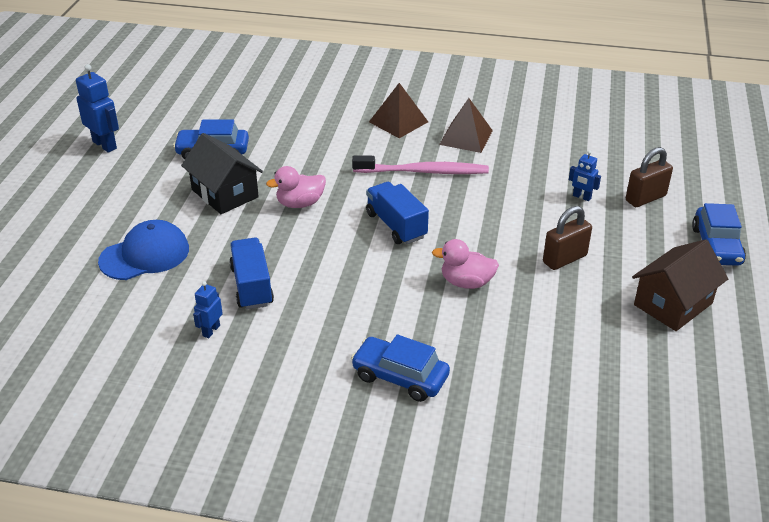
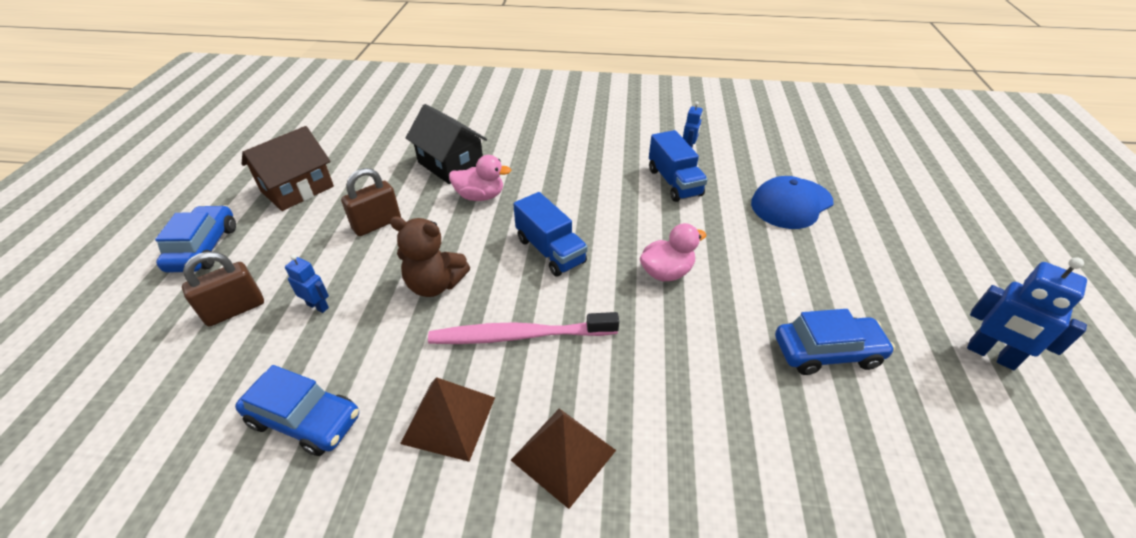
camera: 175 degrees right, 5 degrees up
(225, 193) = (762, 281): black house -> black house (450, 164)
(400, 377) = (537, 130): blue car -> blue car (305, 419)
(493, 206) = (435, 284): none -> brown teddy bear

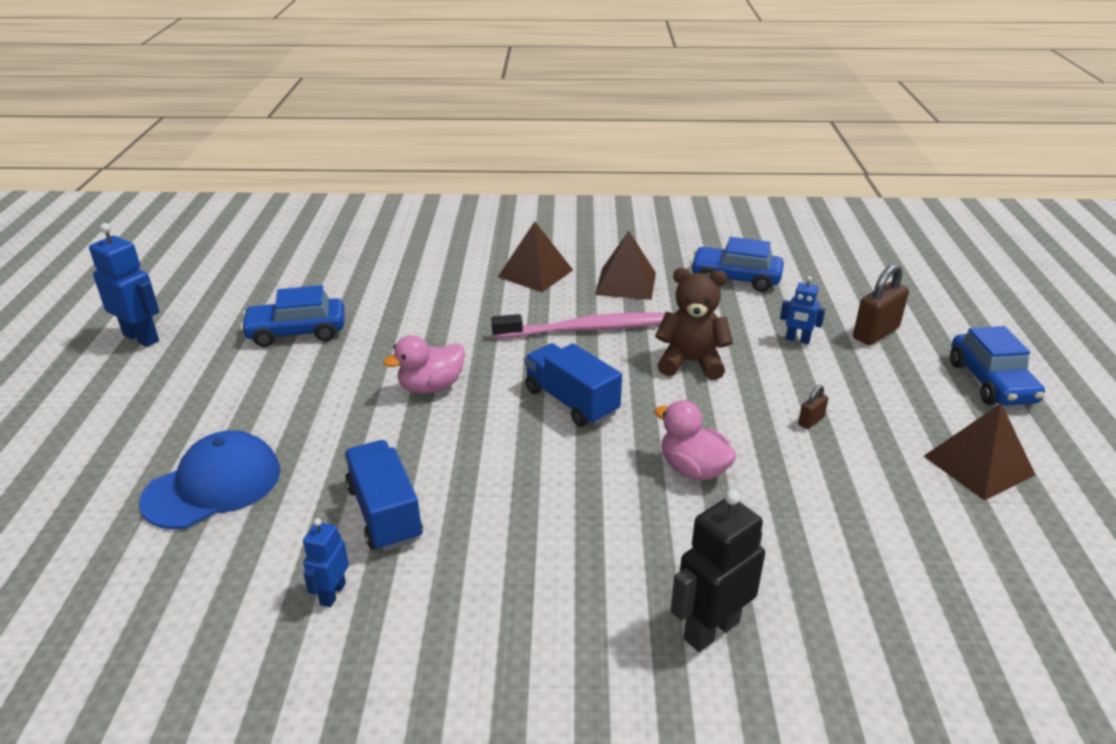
camera: 175 degrees right, 10 degrees down
(297, 189) = (978, 465): brown house -> brown pyramid
(377, 224) = (811, 421): brown padlock -> brown padlock, size x0.49
(450, 164) = (775, 527): black house -> none
(480, 196) = (693, 469): pink duck -> pink duck turned 45 degrees clockwise
(508, 129) = (711, 630): none -> black robot

